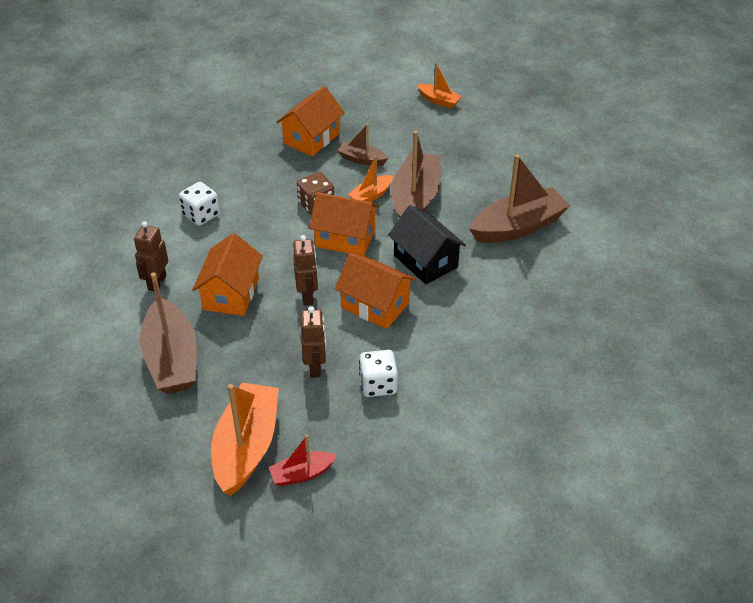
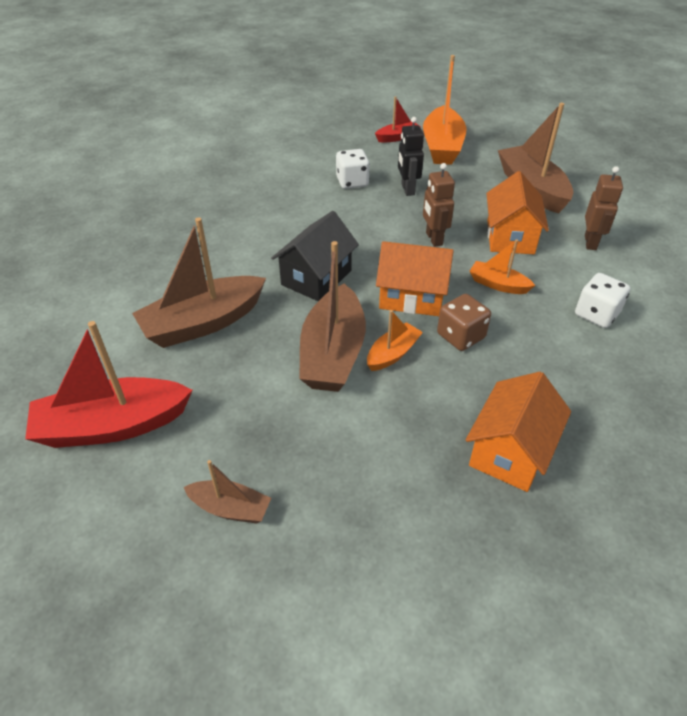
camera: 175 degrees right, 0 degrees up
(315, 367) = (407, 189): brown robot -> black robot
(362, 159) = (419, 413): brown boat -> brown boat (230, 508)
(375, 305) = (364, 235): orange house -> none
(425, 261) = (316, 277): black house -> black house turned 75 degrees clockwise
(439, 101) = (301, 569): orange boat -> orange boat (498, 284)
(561, 164) = (112, 425): none -> red boat

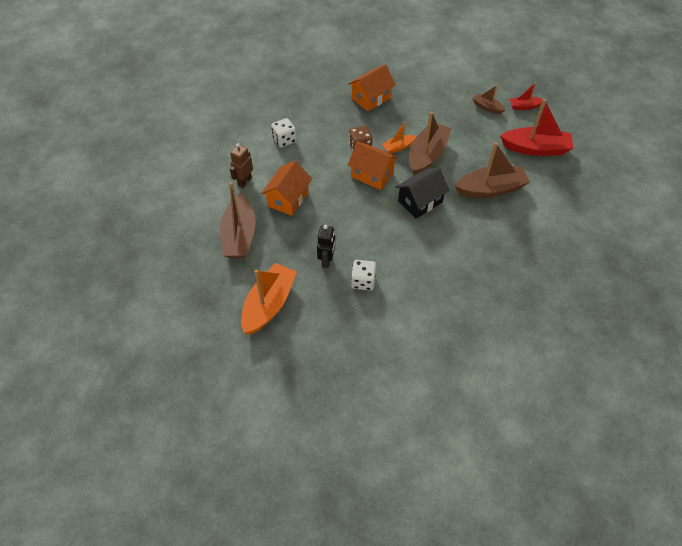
camera: 160 degrees left, 10 degrees up
(397, 137) = (298, 330): red boat -> red boat (524, 106)
(433, 239) = (336, 210): brown robot -> none
(498, 284) = (320, 169): orange boat -> none

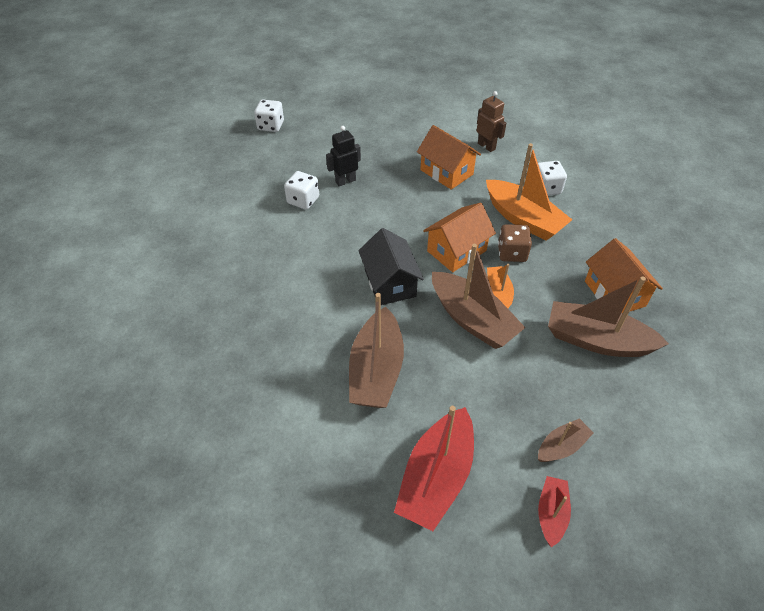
camera: 110 degrees right, 5 degrees down
(239, 235) = (411, 131): brown boat -> brown boat (596, 340)
(269, 304) = (317, 134): orange boat -> orange boat (523, 219)
(269, 349) = (271, 126): none -> white dice
(326, 261) = (345, 181): black robot -> black robot turned 120 degrees clockwise

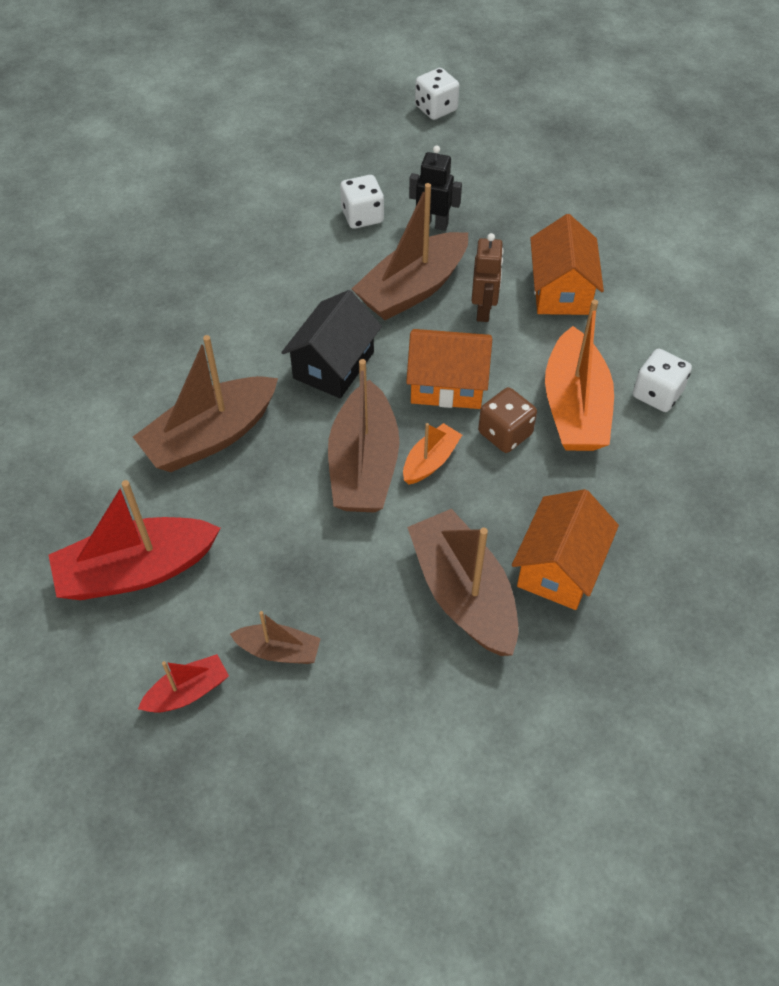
camera: 45 degrees right, 5 degrees up
(378, 218) = (412, 289): none -> brown boat
(486, 146) = (656, 293): brown robot -> brown robot (483, 310)

